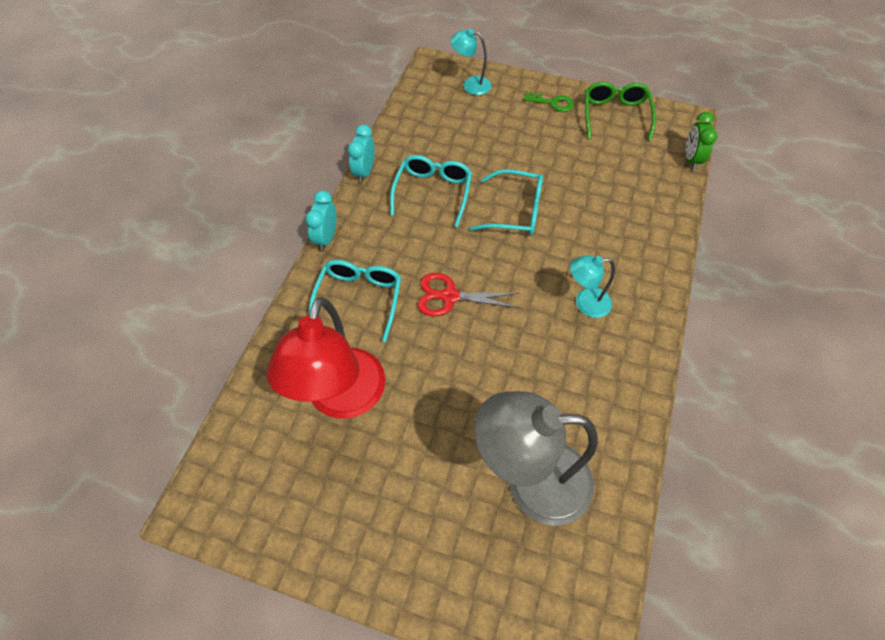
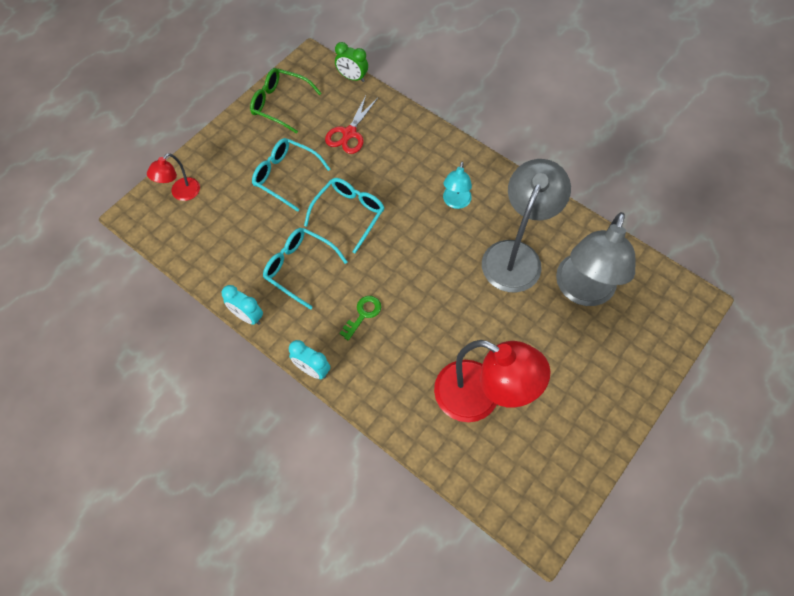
camera: 70 degrees left, 5 degrees up
(359, 298) = (389, 359): turquoise glasses -> turquoise glasses (285, 176)
(449, 296) = (414, 291): red scissors -> red scissors (349, 133)
(470, 85) = (181, 193): turquoise lamp -> red lamp
(545, 388) = (516, 255): none -> grey lamp
(553, 103) = (241, 140): green key -> green key (363, 314)

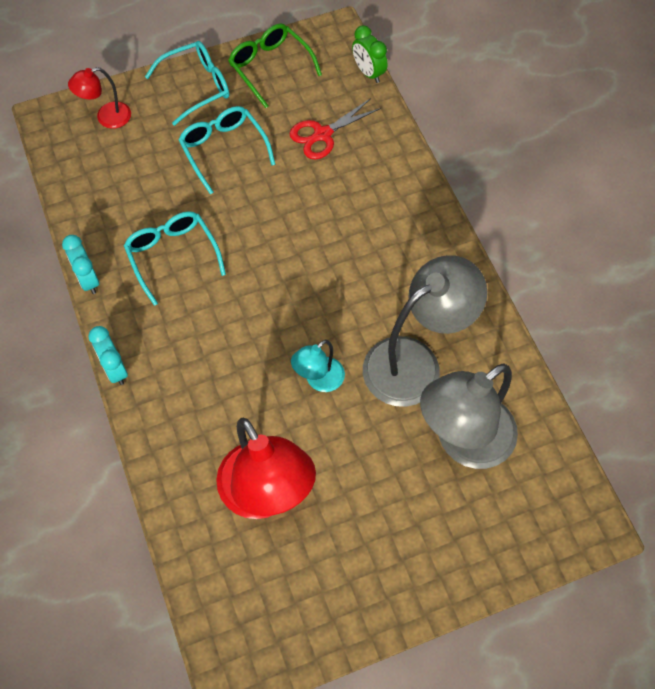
camera: 30 degrees right, 0 degrees up
(349, 214) = (263, 223): turquoise glasses -> turquoise glasses (197, 86)
(363, 314) = (204, 339): green key -> none
(455, 202) = (388, 268): turquoise lamp -> turquoise lamp (319, 380)

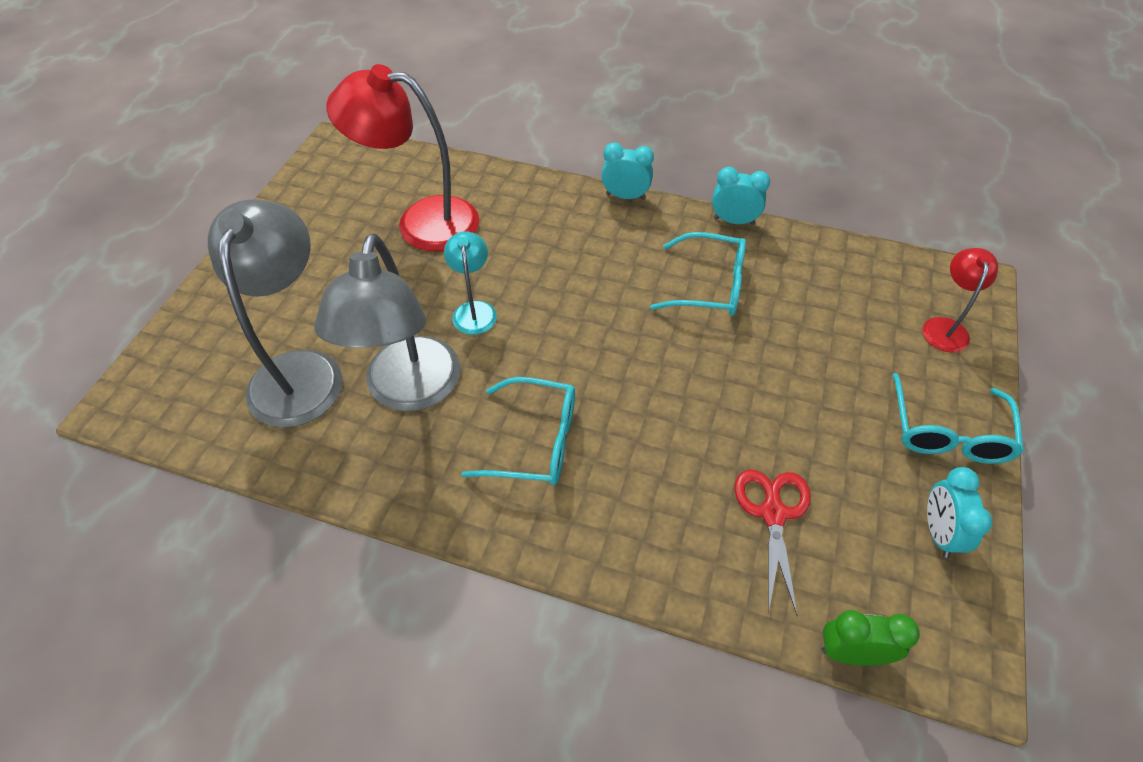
camera: 130 degrees right, 10 degrees down
(223, 150) = (821, 400): turquoise glasses -> turquoise glasses (536, 441)
(270, 67) = (938, 532): green glasses -> turquoise clock

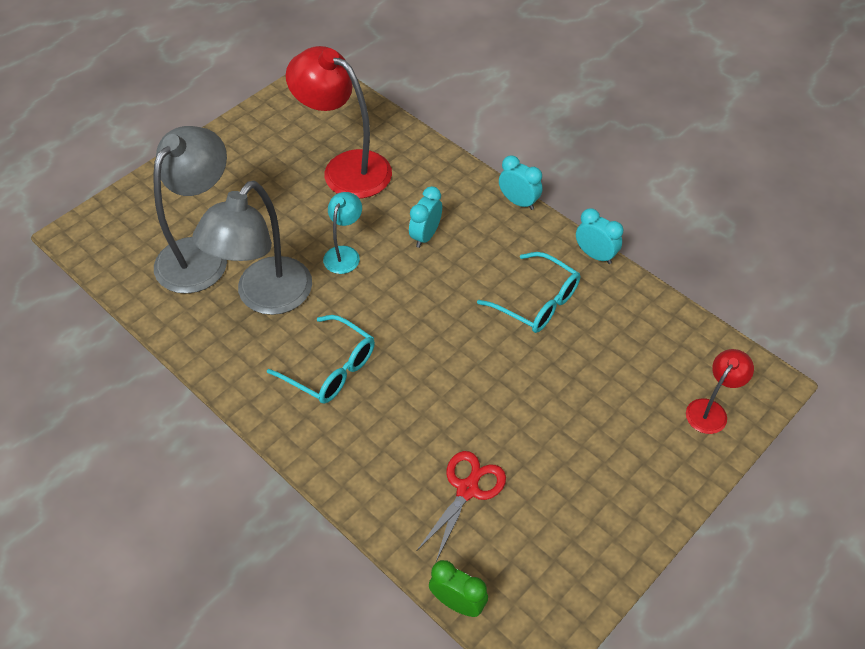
camera: 25 degrees right, 0 degrees up
(938, 532) = (582, 556): turquoise clock -> turquoise clock (425, 236)
(948, 433) = (647, 491): turquoise glasses -> none

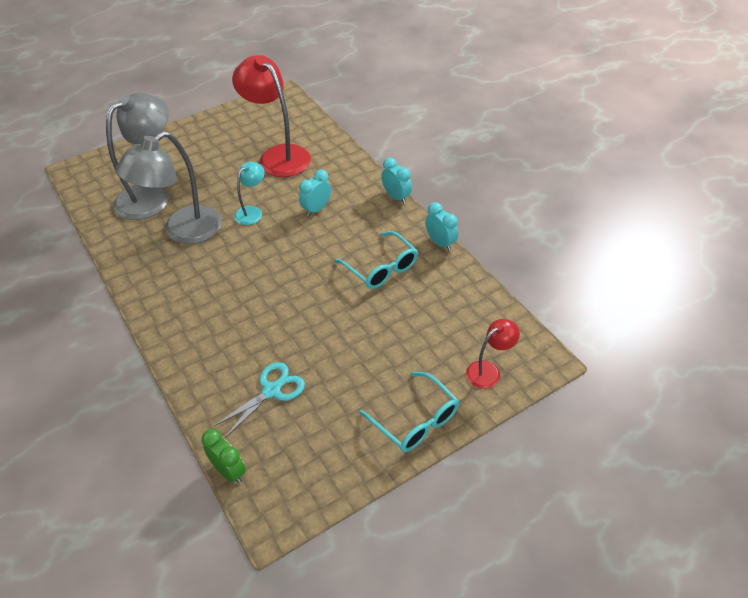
camera: 15 degrees right, 5 degrees down
(331, 369) = (208, 287): turquoise glasses -> turquoise glasses (416, 421)
(467, 489) = (272, 390): red scissors -> turquoise scissors

